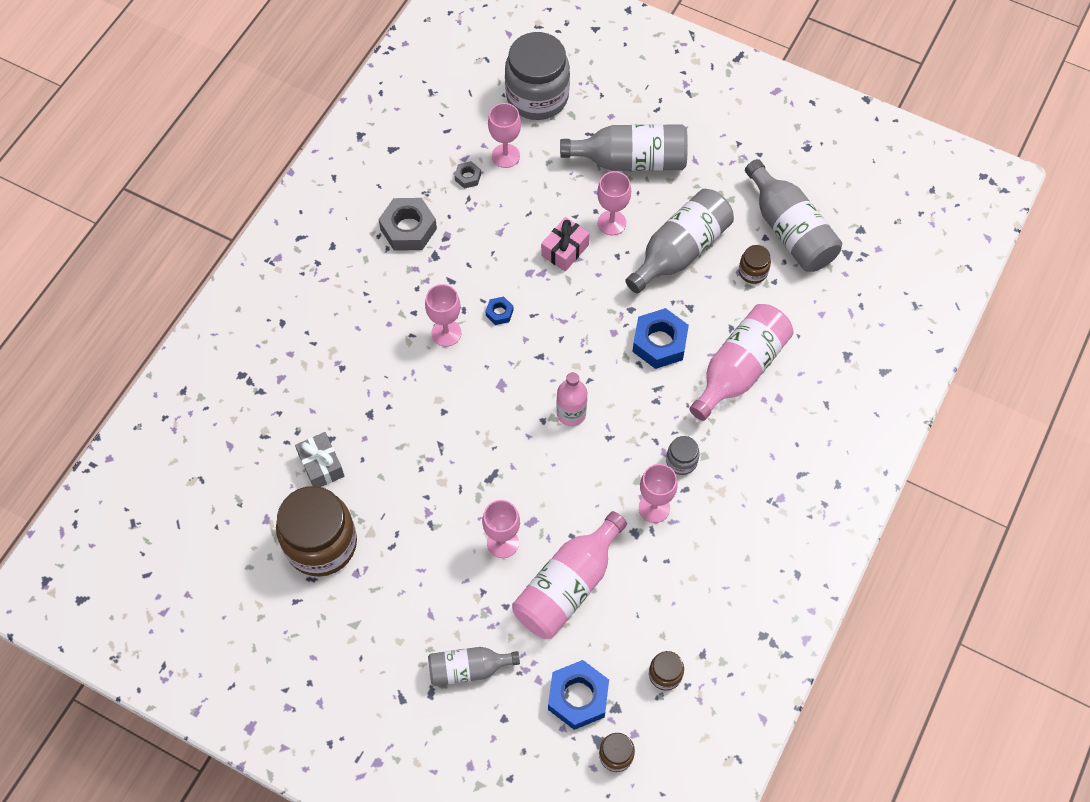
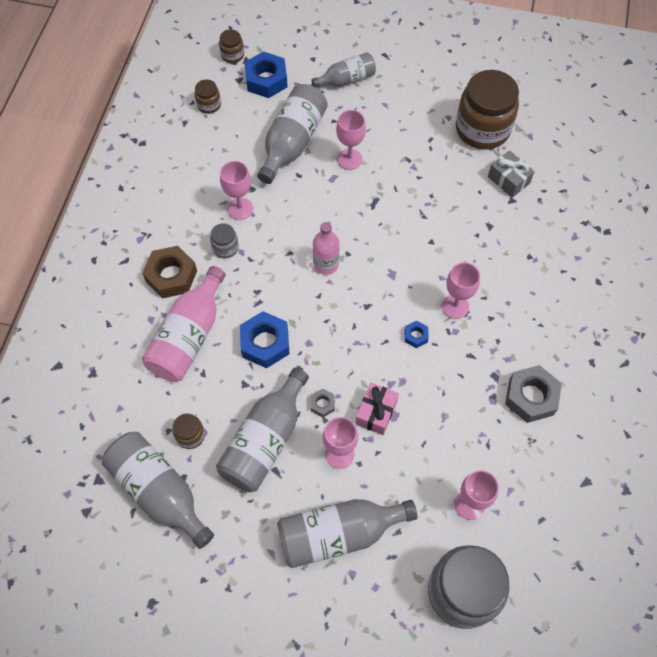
camera: 165 degrees right, 0 degrees up
(468, 177) = (498, 469): grey nut -> grey nut (322, 404)
(568, 586) = (292, 142): pink bottle -> grey bottle
(749, 442) = (171, 276): none -> brown nut

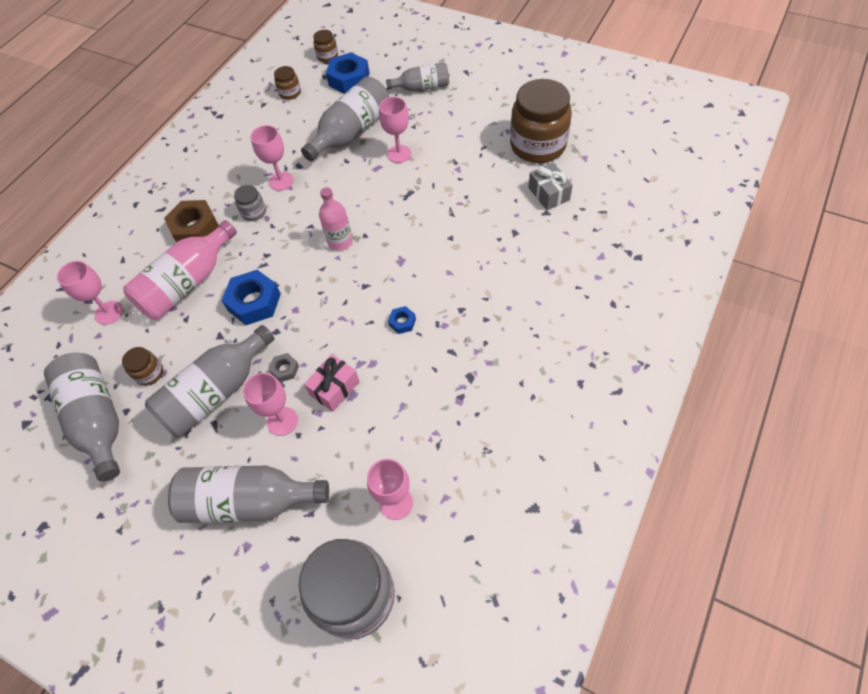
camera: 20 degrees right, 5 degrees down
(455, 306) = (452, 301): pink goblet -> pink goblet (108, 313)
(531, 397) = (501, 405): grey nut -> none

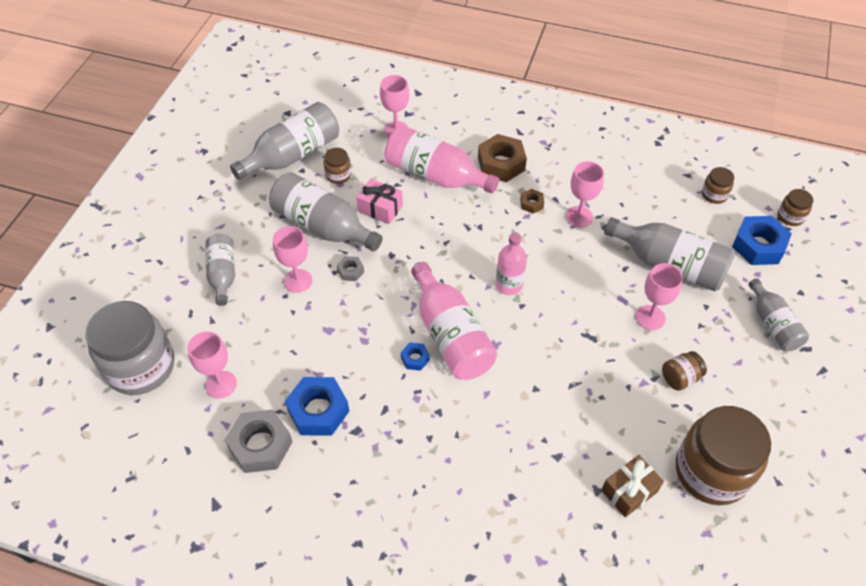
camera: 75 degrees right, 5 degrees down
(249, 501) = (223, 274): grey bottle -> grey bottle, size x0.61
(254, 212) = (531, 204): grey jar -> brown nut
(254, 302) = (422, 230): blue nut -> blue nut (318, 410)
(334, 388) = (334, 314): pink gift -> pink gift (380, 208)
(383, 291) = (451, 335): none -> pink bottle
(458, 147) = (680, 378): none -> brown jar
(473, 463) = (260, 445): none -> grey nut
(549, 194) = (629, 491): grey gift -> brown gift

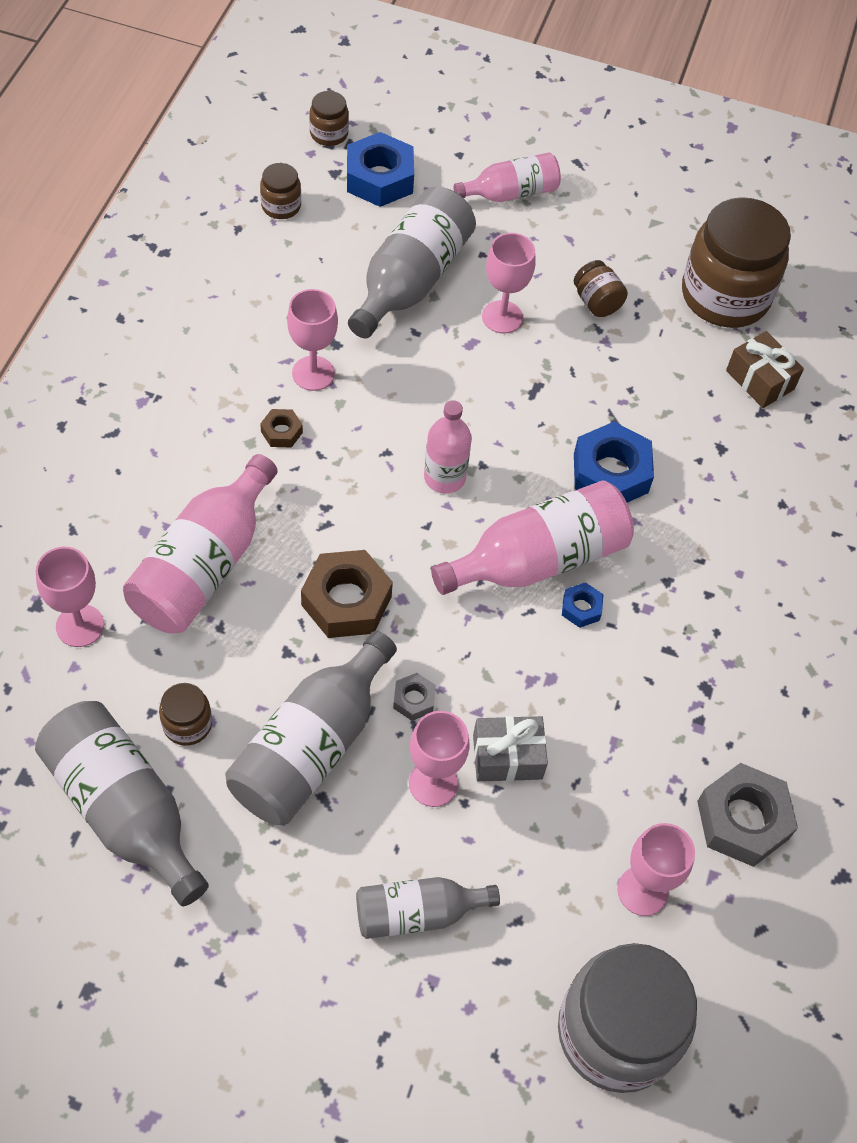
camera: 95 degrees left, 5 degrees up
(312, 317) = (507, 757): none -> grey gift
(318, 410) = (678, 741): blue nut -> blue nut (610, 473)
(380, 208) = (276, 654): pink gift -> none
(501, 163) = (186, 466): brown nut -> brown nut (346, 601)
(773, 324) = (511, 193): grey bottle -> pink bottle

